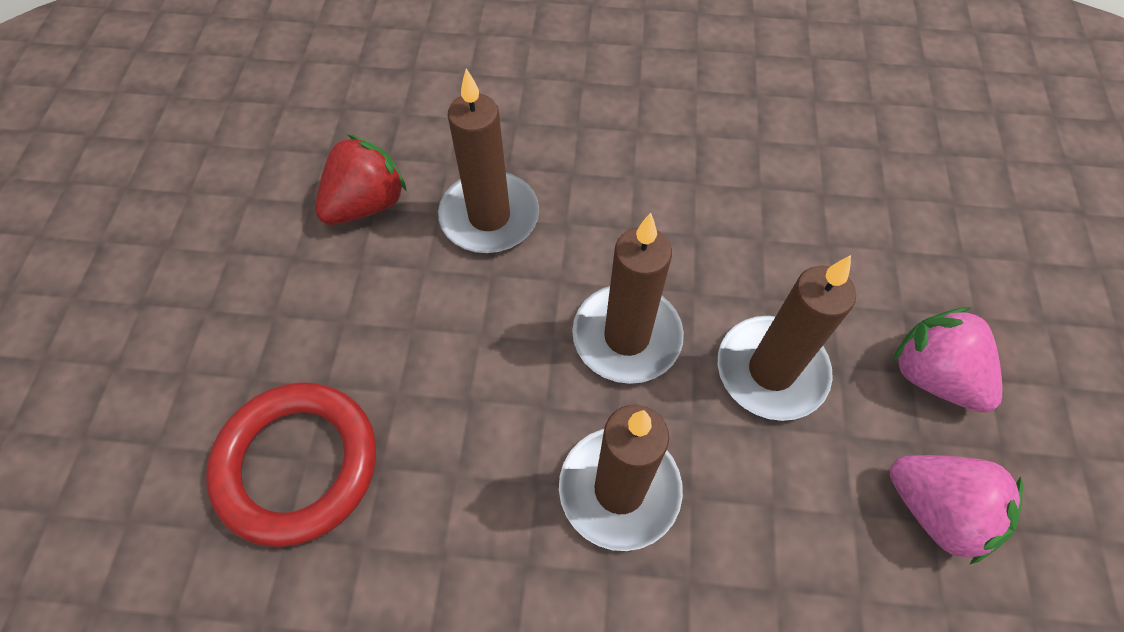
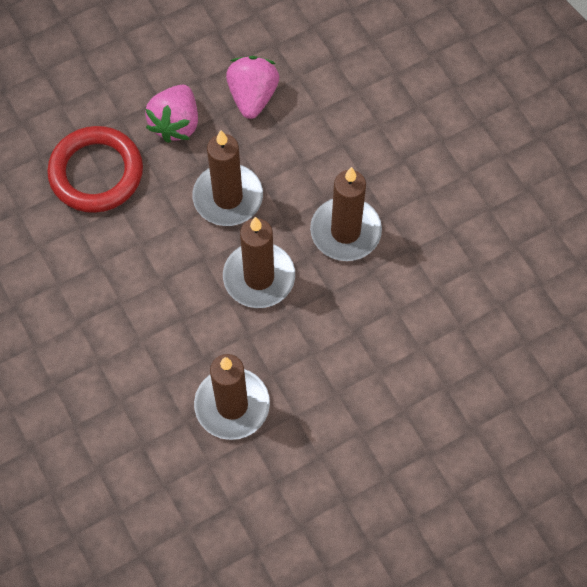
camera: 125 degrees left, 5 degrees up
(298, 465) = (451, 388): red ring -> red ring (96, 173)
(366, 204) = (276, 487): red strawberry -> none

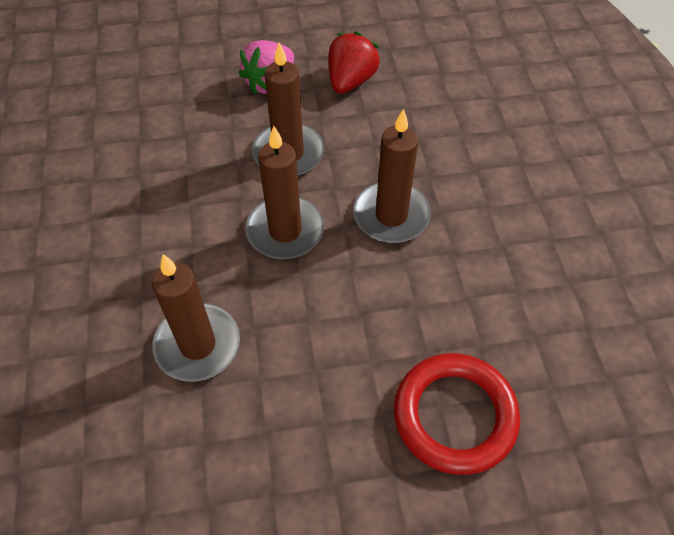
camera: 20 degrees right, 10 degrees down
(96, 173) = (179, 101): red ring -> red ring (455, 415)
(253, 96) = (351, 81): pink strawberry -> red strawberry

